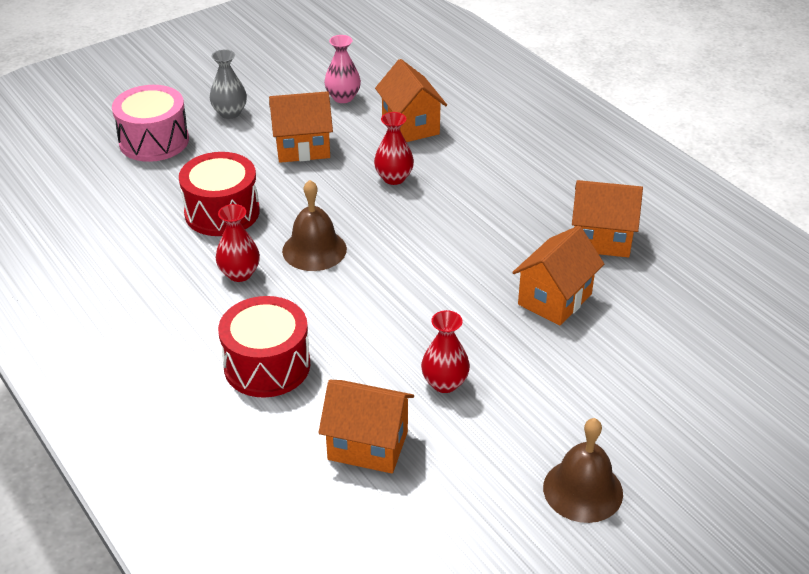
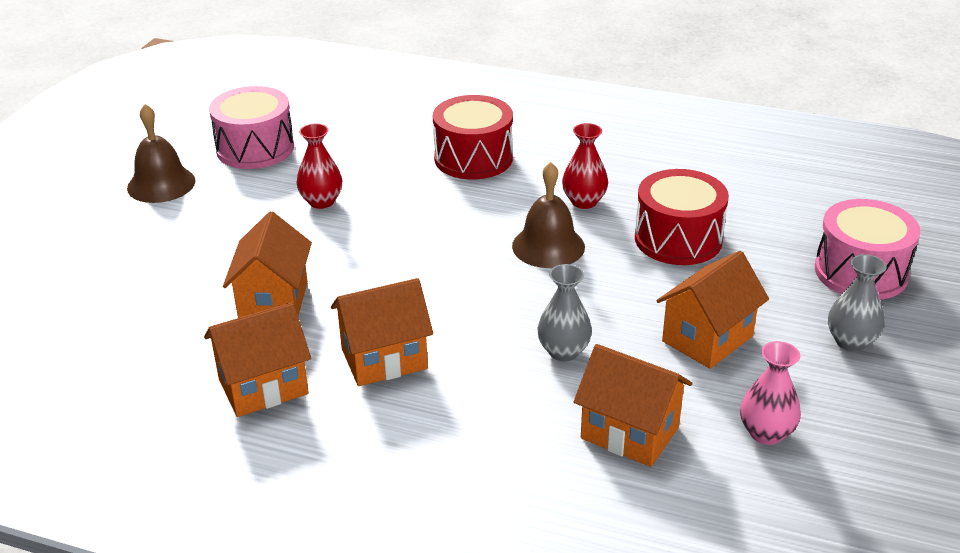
camera: 145 degrees right, 5 degrees down
(368, 445) = (344, 148): orange house -> orange house (384, 359)
(394, 178) = (563, 351): red vase -> grey vase
(455, 496) = (255, 148): none -> pink drum

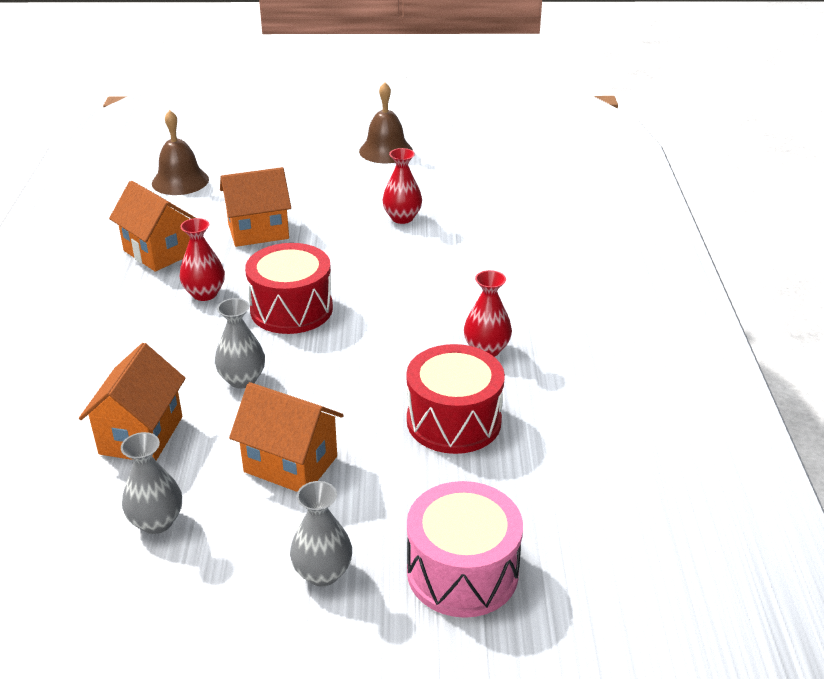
camera: 70 degrees right, 0 degrees up
(255, 148) = (461, 172): pink drum -> none
(384, 359) = (205, 294): orange house -> red vase
(473, 158) = (520, 273): red drum -> red drum (291, 309)
(548, 246) = (398, 342): brown bell -> brown bell (180, 181)
(766, 433) = (156, 522): pink vase -> grey vase

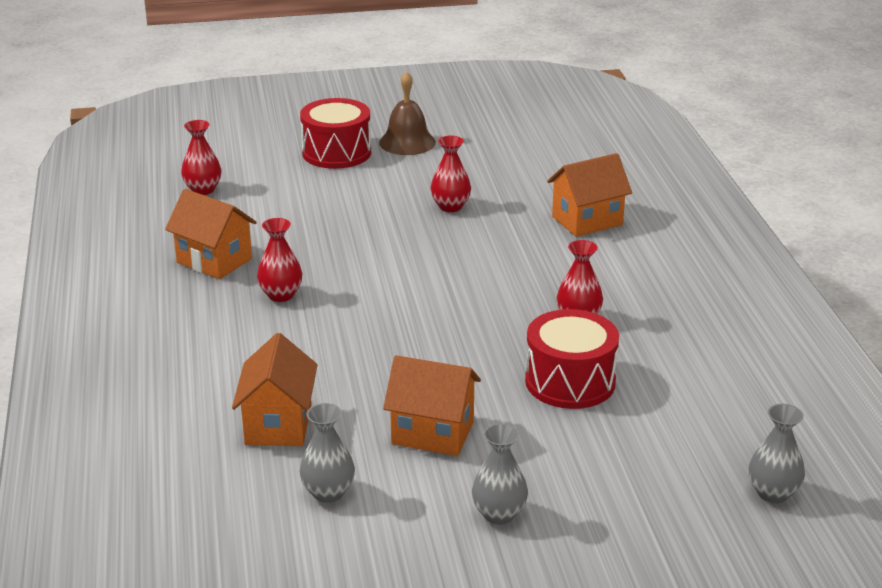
camera: 10 degrees left, 5 degrees down
(180, 181) = (203, 190): brown bell -> red vase
(242, 379) = (354, 367): grey vase -> grey vase (773, 493)
(258, 231) = (308, 232): orange house -> orange house (587, 221)
(291, 309) = (375, 301): red drum -> red drum (336, 153)
(462, 571) = (622, 499): pink drum -> none

